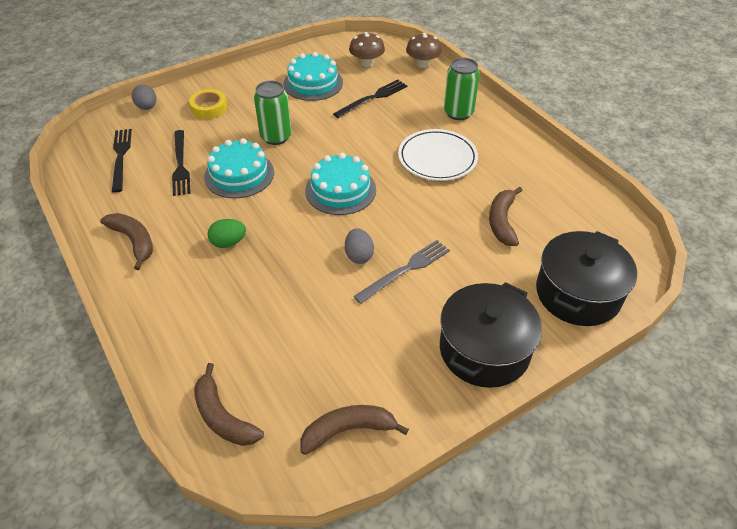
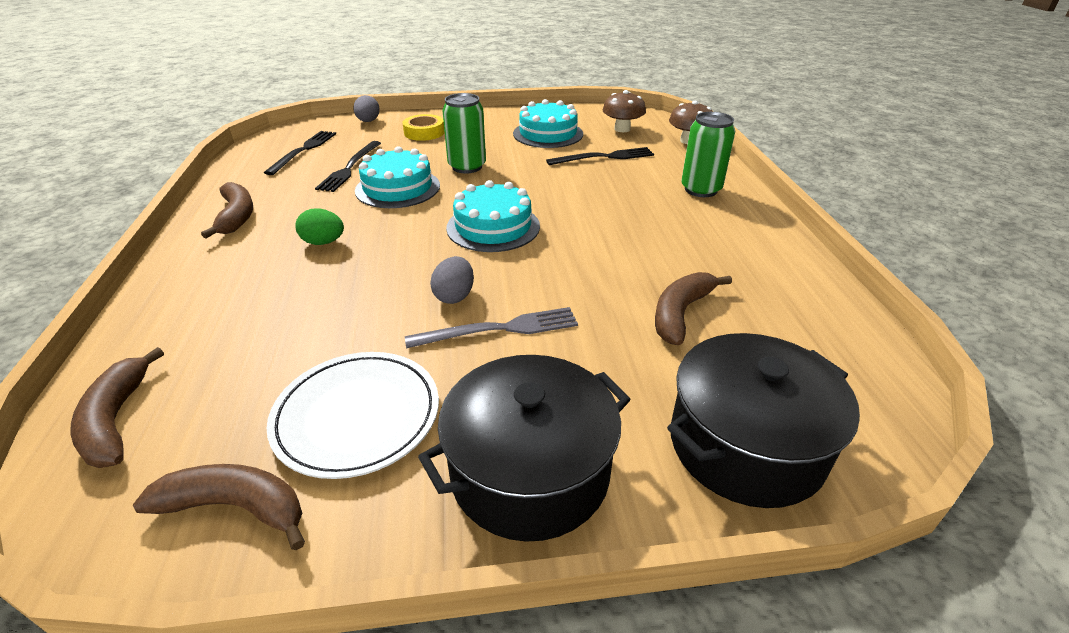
camera: 25 degrees right, 10 degrees down
(437, 158) = (639, 225): white plate -> white plate (357, 416)

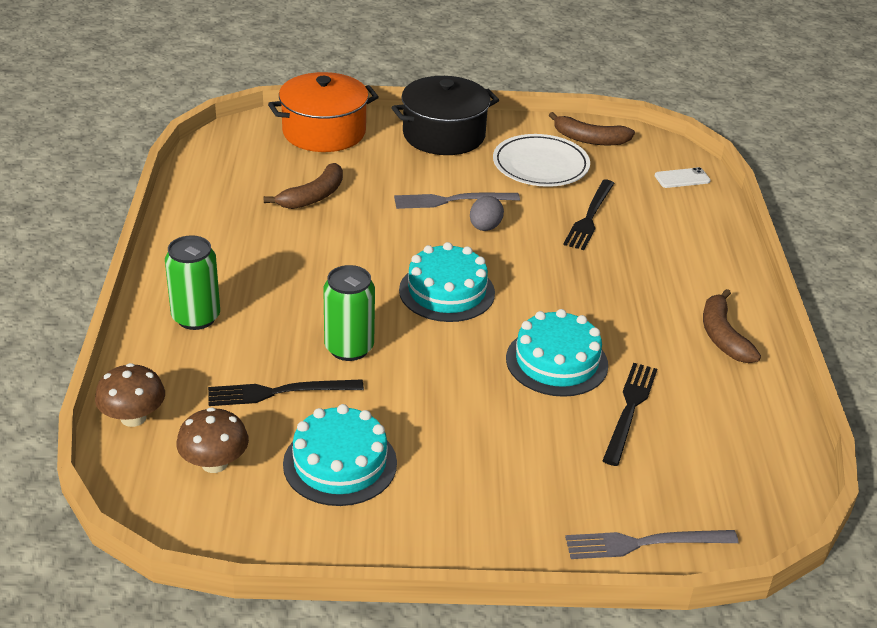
camera: 175 degrees left, 0 degrees up
(116, 420) = (682, 178): brown banana -> white phone
(303, 150) = (714, 460): black fork -> black fork (590, 217)
(323, 242) = (613, 291): green egg -> none
(368, 121) = (644, 543): grey egg -> grey fork
(424, 132) = (540, 492): yellow tape -> none
(467, 167) = (471, 393): green can -> green can (349, 348)
(746, 445) = (324, 132): black pot -> orange pot

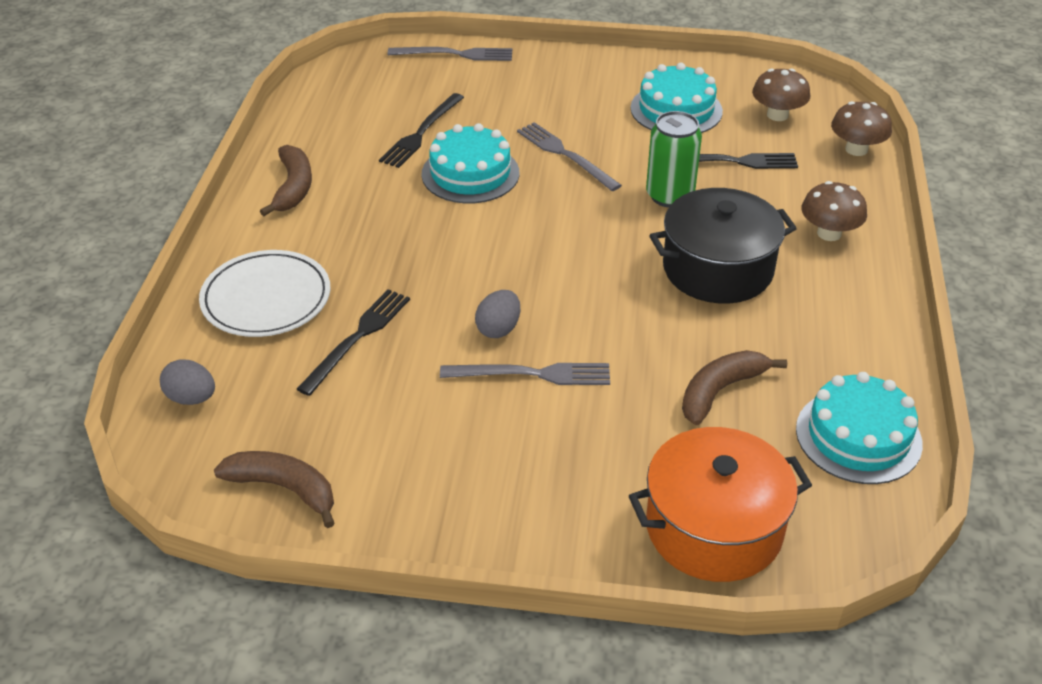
camera: 170 degrees left, 5 degrees up
(196, 317) = (829, 233): green can -> brown mushroom
(444, 135) = (518, 510): black pot -> black pot (717, 269)
(447, 291) = (562, 248): turquoise cake -> turquoise cake (858, 436)
(463, 390) = (565, 155): none -> grey fork
(540, 165) = (386, 434): white plate -> white plate (266, 298)
(682, 178) = (191, 398): white phone -> grey egg

